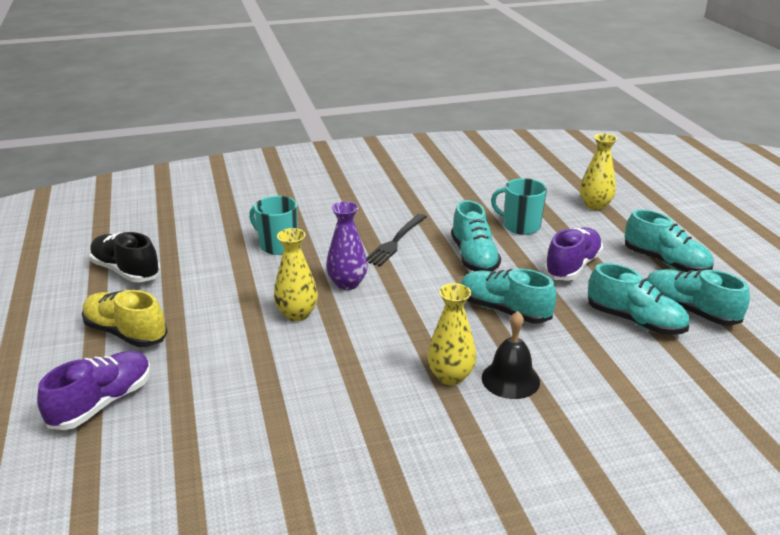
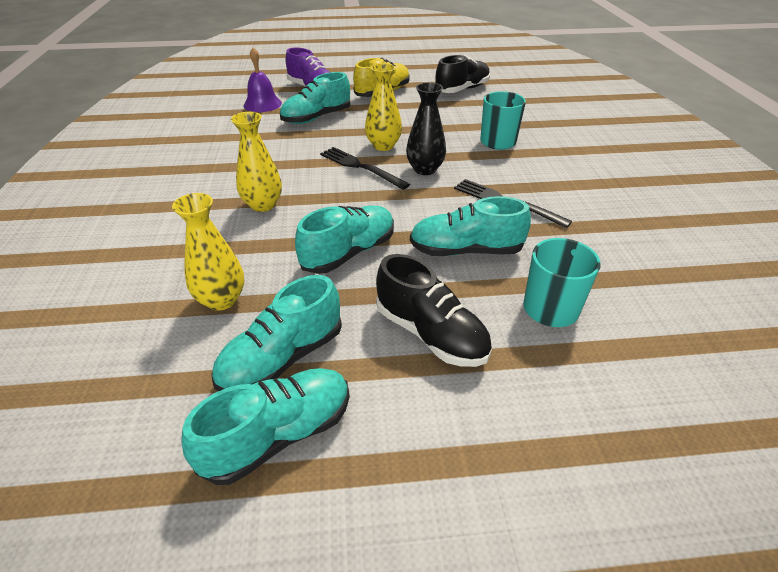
camera: 100 degrees right, 10 degrees up
(158, 449) = (262, 104): none -> purple bell
(347, 283) = (425, 169): purple vase -> black vase
(351, 324) = (359, 167): none -> black fork
(510, 379) = (238, 235): black bell -> none
(572, 266) = (431, 334): purple shoe -> black shoe
(595, 206) = (647, 428): yellow vase -> yellow vase (222, 300)
(665, 262) = (425, 464): turquoise shoe -> turquoise shoe (316, 118)

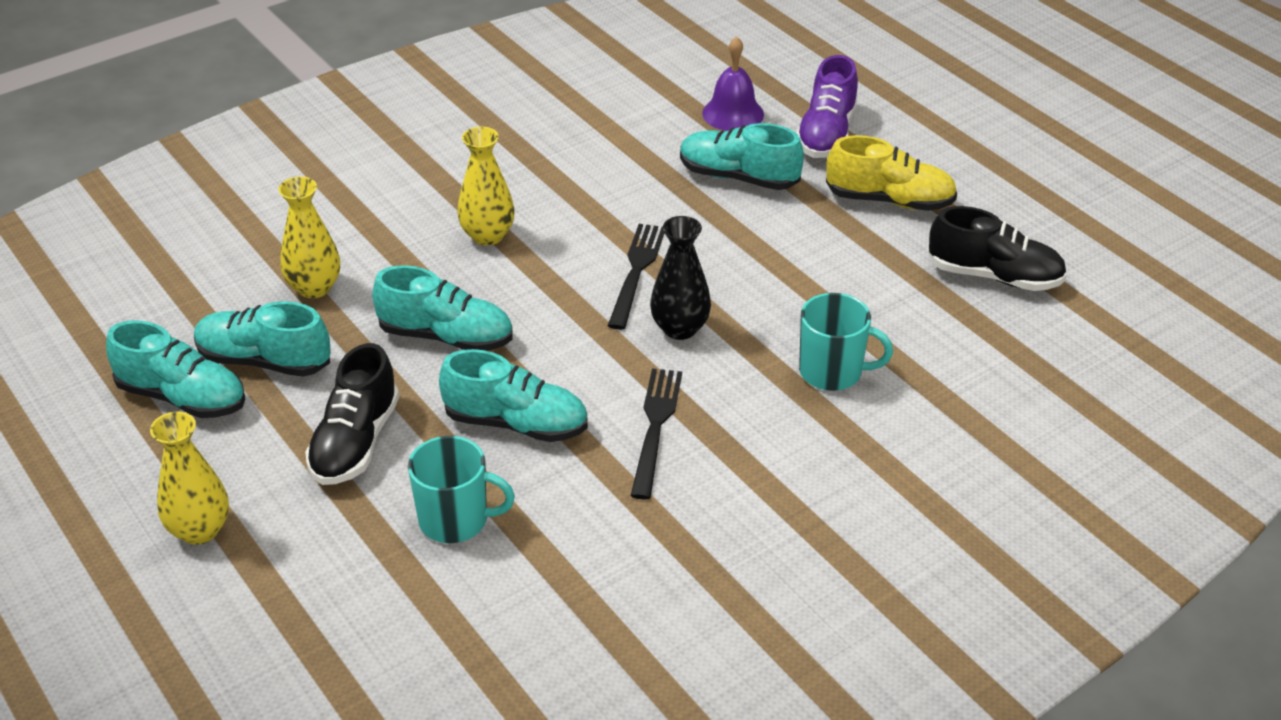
camera: 60 degrees right, 0 degrees up
(383, 146) = (712, 268): yellow vase -> yellow vase (199, 530)
(465, 250) = (516, 424): turquoise shoe -> turquoise shoe turned 135 degrees clockwise

